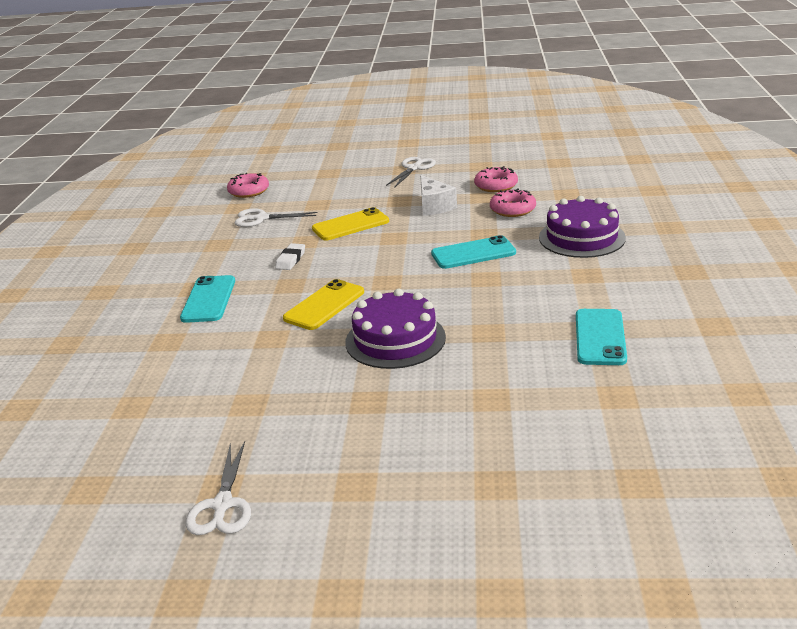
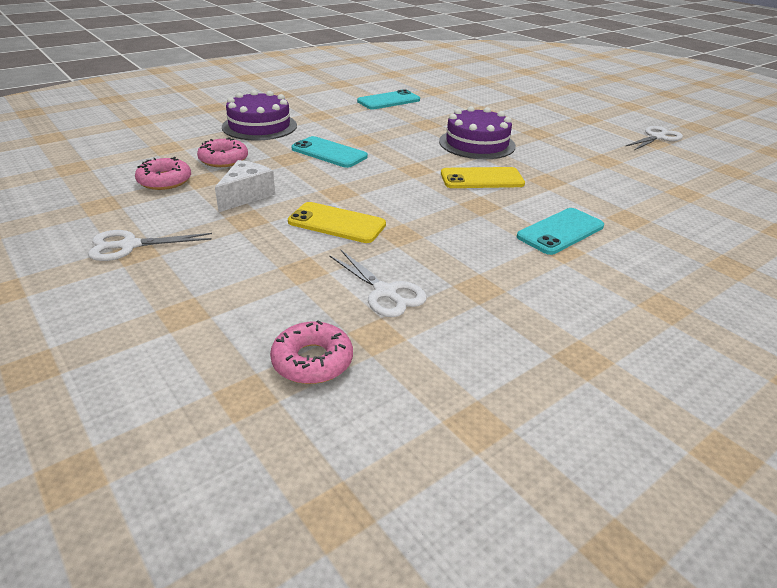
camera: 135 degrees left, 5 degrees up
(291, 260) = (444, 224): white eraser -> none

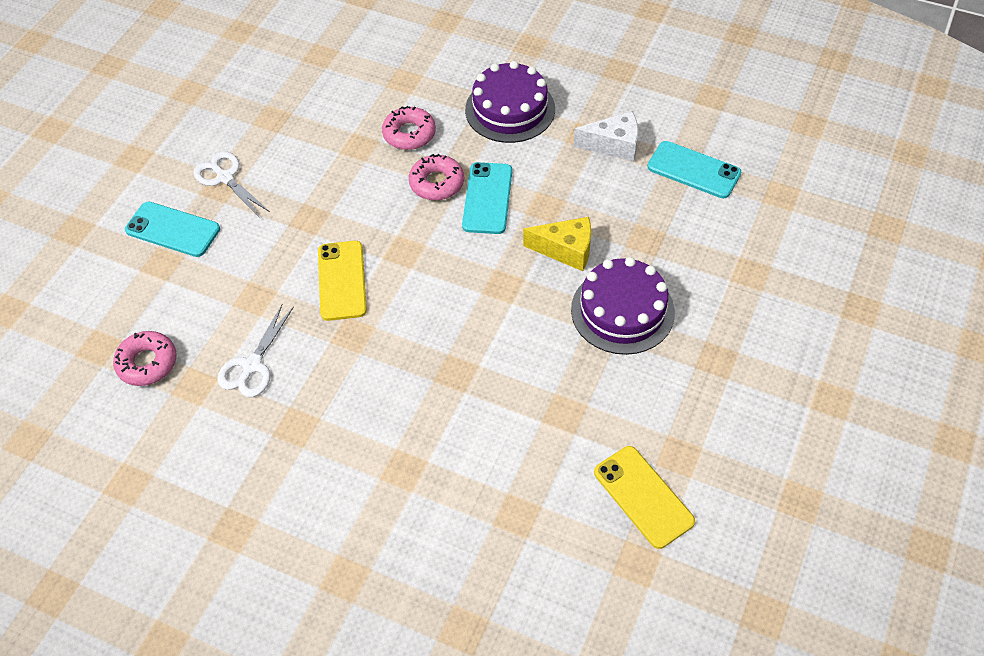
camera: 65 degrees right, 20 degrees up
(164, 181) = (338, 125): pink donut -> pink donut (437, 183)
(246, 195) = (349, 193): white cheese -> white cheese (614, 145)
(408, 144) = (566, 250): none -> yellow cheese
(482, 179) = (521, 351): yellow phone -> yellow phone (643, 497)
(560, 231) = (441, 459): turquoise phone -> turquoise phone (173, 230)
(657, 137) = (825, 502): white scissors -> none

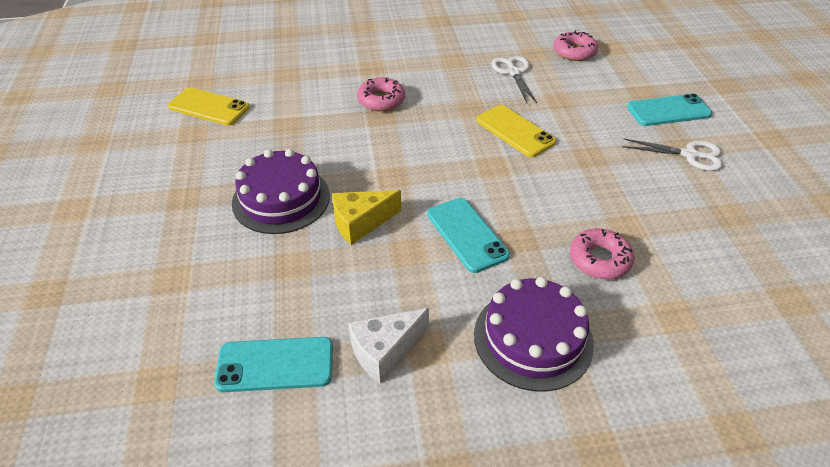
camera: 145 degrees right, 10 degrees down
(437, 183) = (524, 227): pink donut -> pink donut (381, 100)

